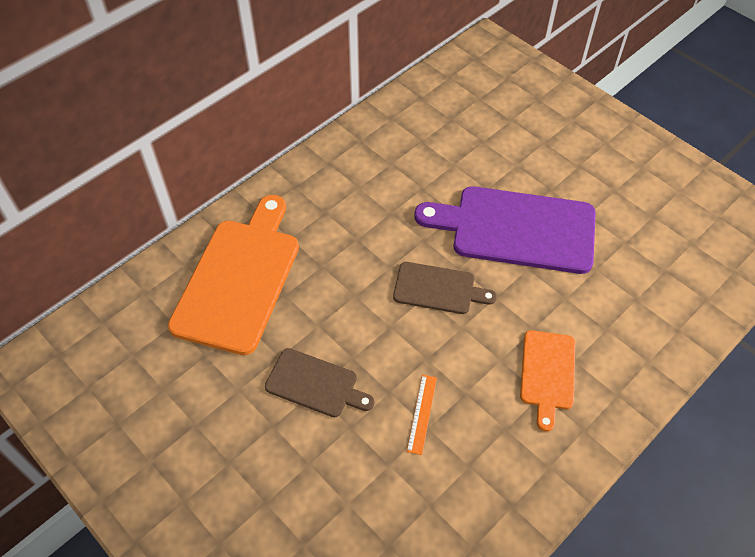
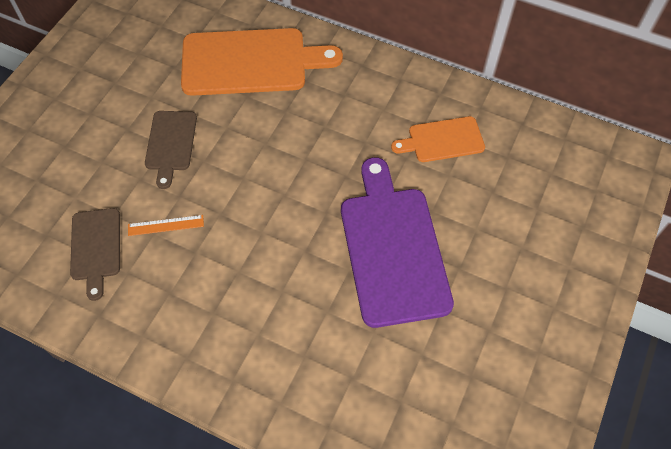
camera: 70 degrees right, 5 degrees up
(438, 289) = (295, 202): brown cutting board -> brown cutting board (96, 248)
(547, 374) = (236, 314): orange cutting board -> orange cutting board (442, 140)

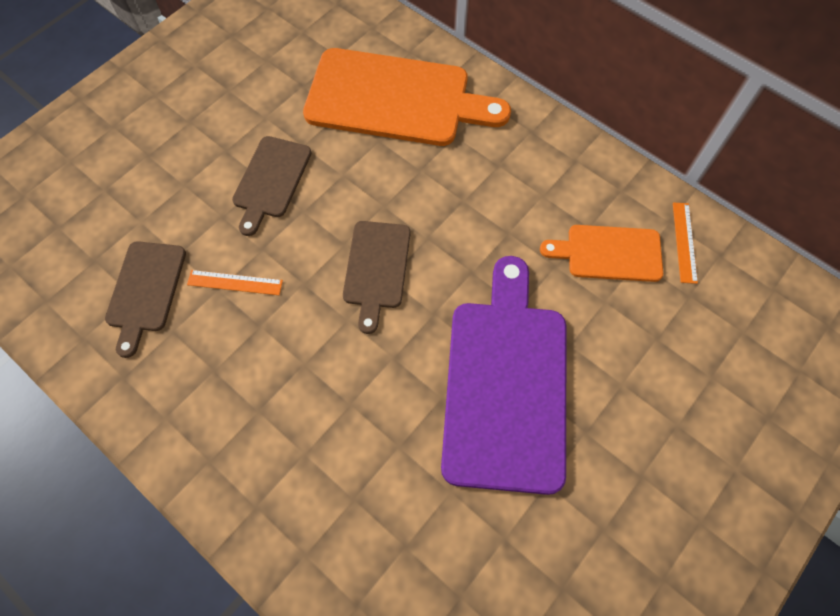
camera: 15 degrees right, 5 degrees up
(273, 190) = (376, 269): none -> brown cutting board
(494, 120) = (684, 242): none -> orange ruler

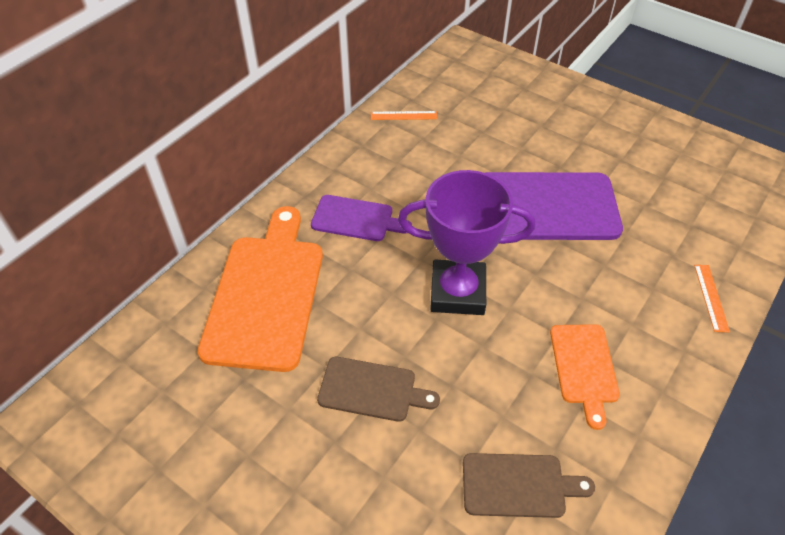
camera: 95 degrees left, 15 degrees down
(235, 282) = (492, 402): orange ruler -> orange ruler (711, 297)
(376, 269) = (457, 292): brown cutting board -> purple trophy
(493, 178) = (356, 219): none -> purple cutting board
(608, 253) = (419, 153): orange cutting board -> orange cutting board (584, 368)

